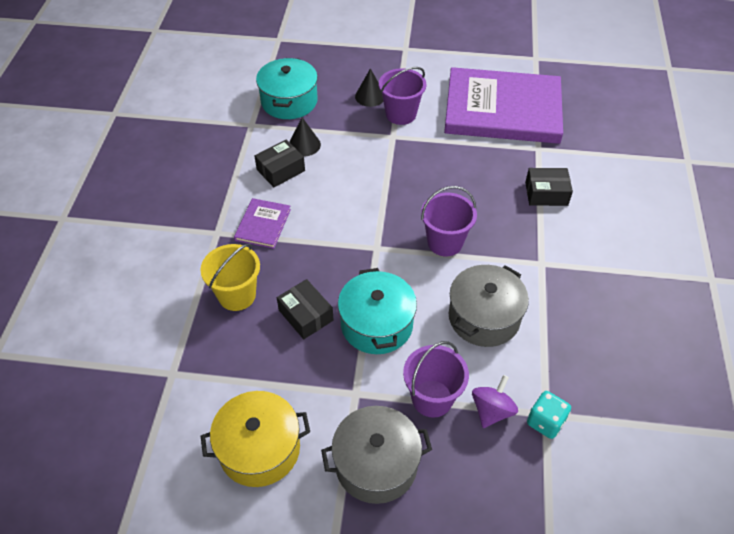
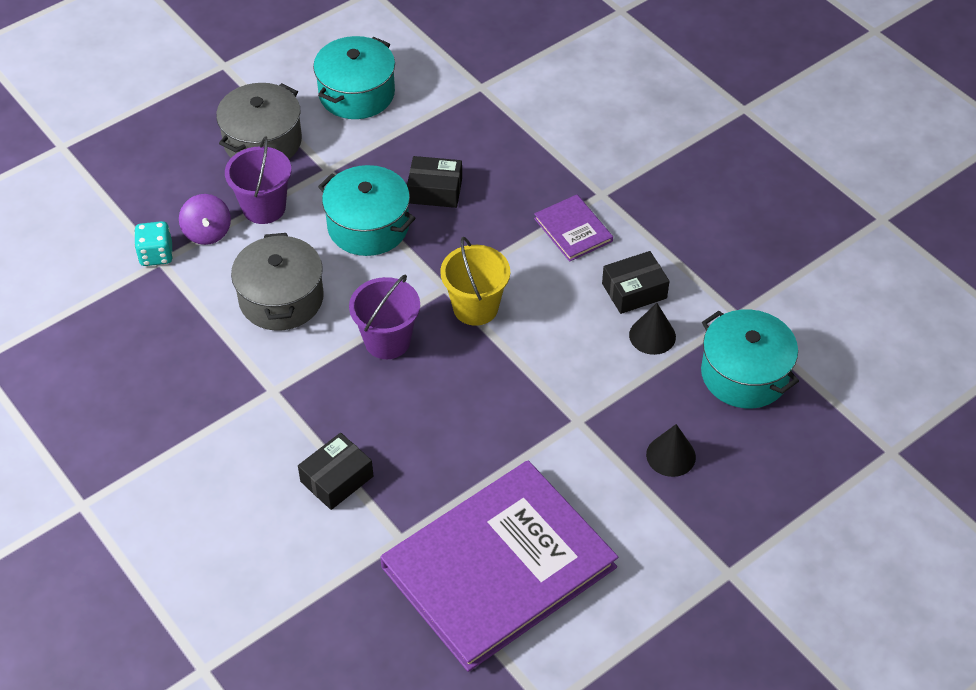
camera: 135 degrees right, 0 degrees up
(237, 295) = (510, 164): yellow bucket -> yellow bucket (475, 307)
(259, 449) = (356, 93): yellow pot -> turquoise pot
(281, 170) = (634, 291): black box -> black box turned 60 degrees clockwise
(401, 114) = (605, 458): purple bucket -> none

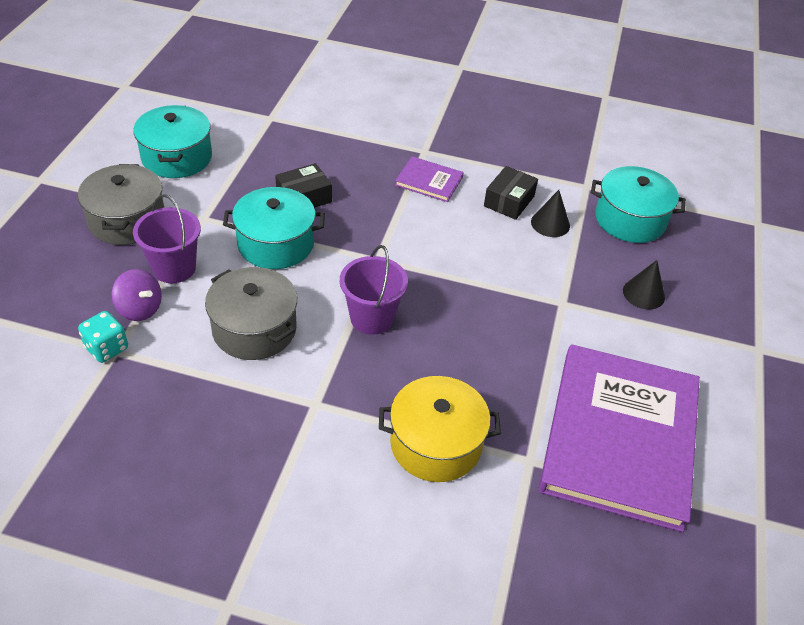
camera: 40 degrees left, 5 degrees down
(337, 479) = (436, 444): black box -> yellow pot
(475, 307) = (414, 262): yellow bucket -> none

